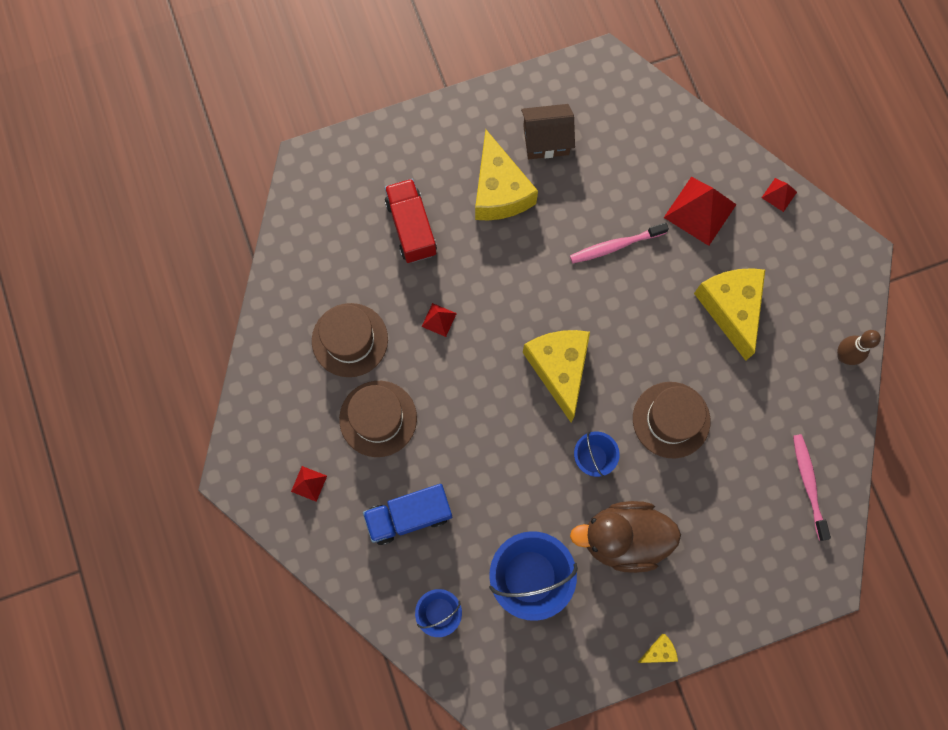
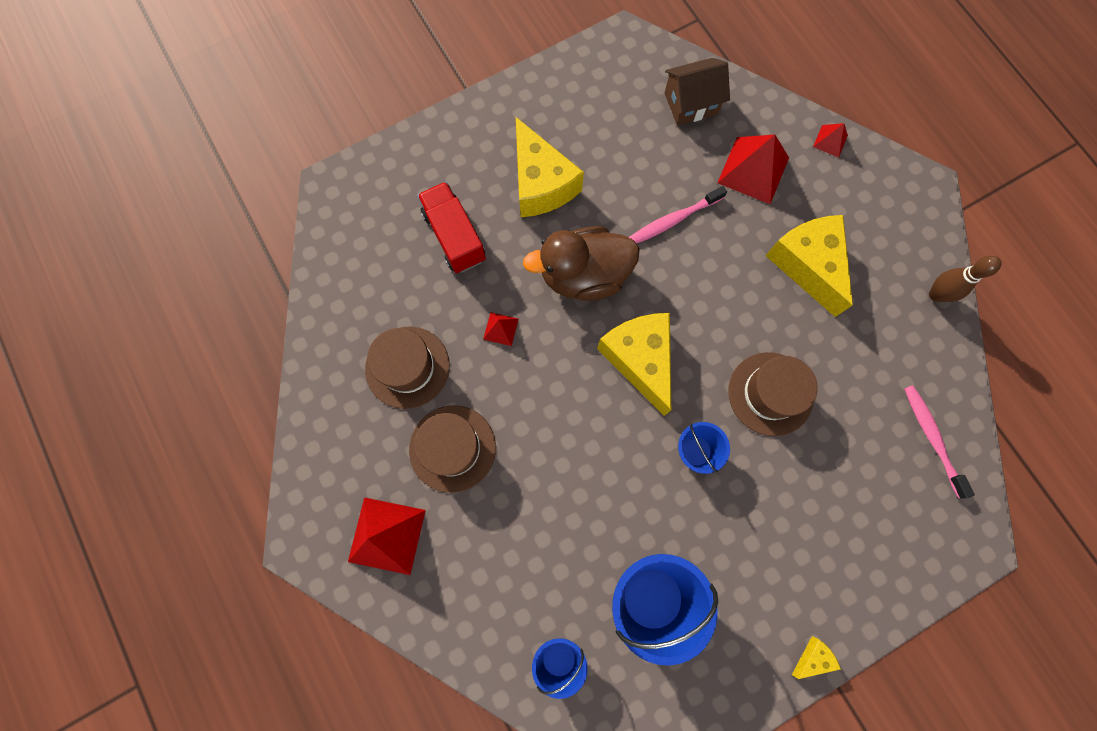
camera: 10 degrees left, 0 degrees up
(309, 483) = (387, 535): red pyramid -> red pyramid, size x2.03
(409, 516) = (505, 552): blue truck -> none
(546, 140) = (580, 124): brown house -> brown house (690, 103)
(623, 538) = (746, 534): brown duck -> brown duck (584, 275)

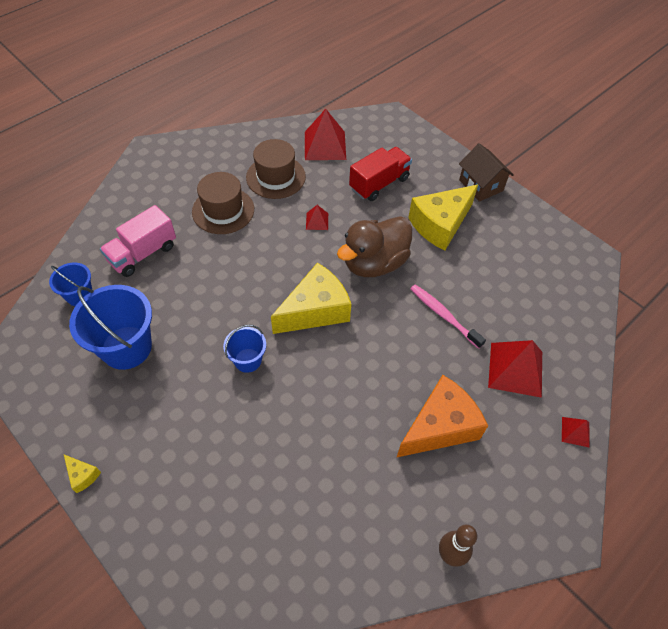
camera: 75 degrees right, 20 degrees down
(387, 535) = (159, 188): red pyramid -> red pyramid (325, 145)
(505, 567) = (143, 253): none -> pink truck
(584, 275) = (374, 263): brown duck -> brown duck turned 105 degrees counterclockwise
(690, 103) = (557, 312): brown house -> brown house (481, 185)
(770, 393) = (309, 411): brown hat -> none
(807, 265) = (440, 426): yellow cheese -> orange cheese
(931, 438) = (297, 564): pink toothbrush -> none

